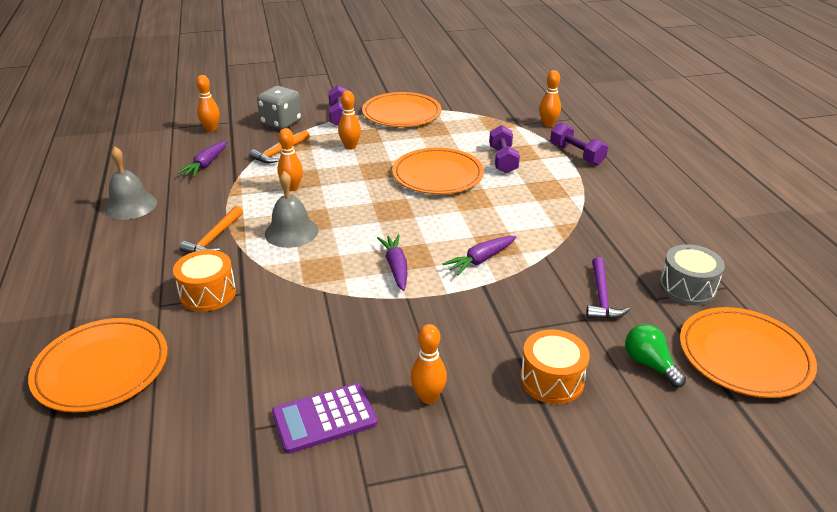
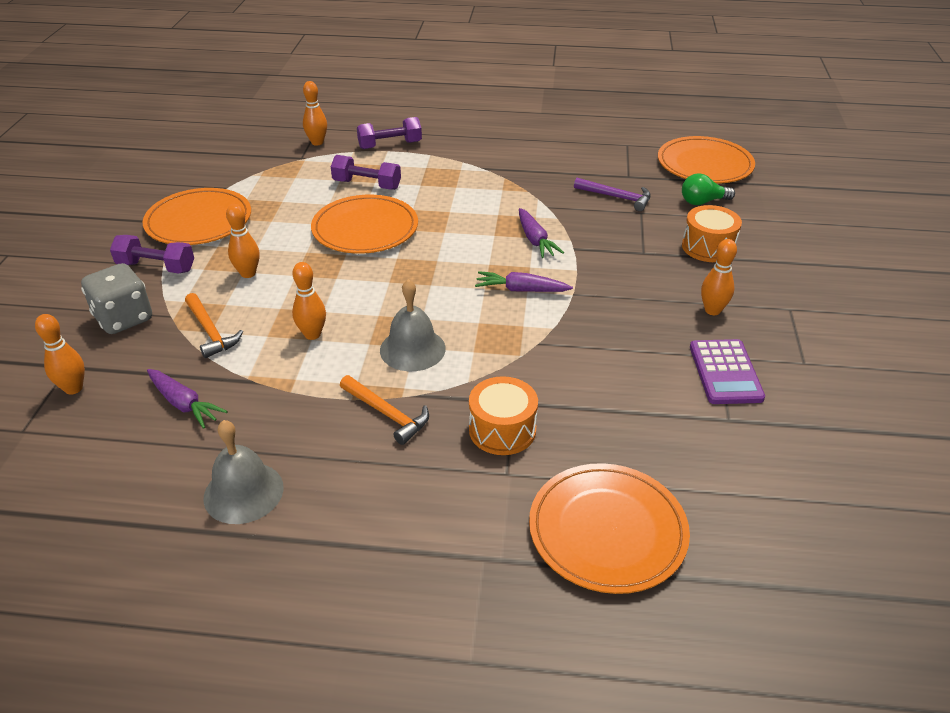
camera: 70 degrees left, 5 degrees up
(687, 288) = (621, 159): grey drum -> none

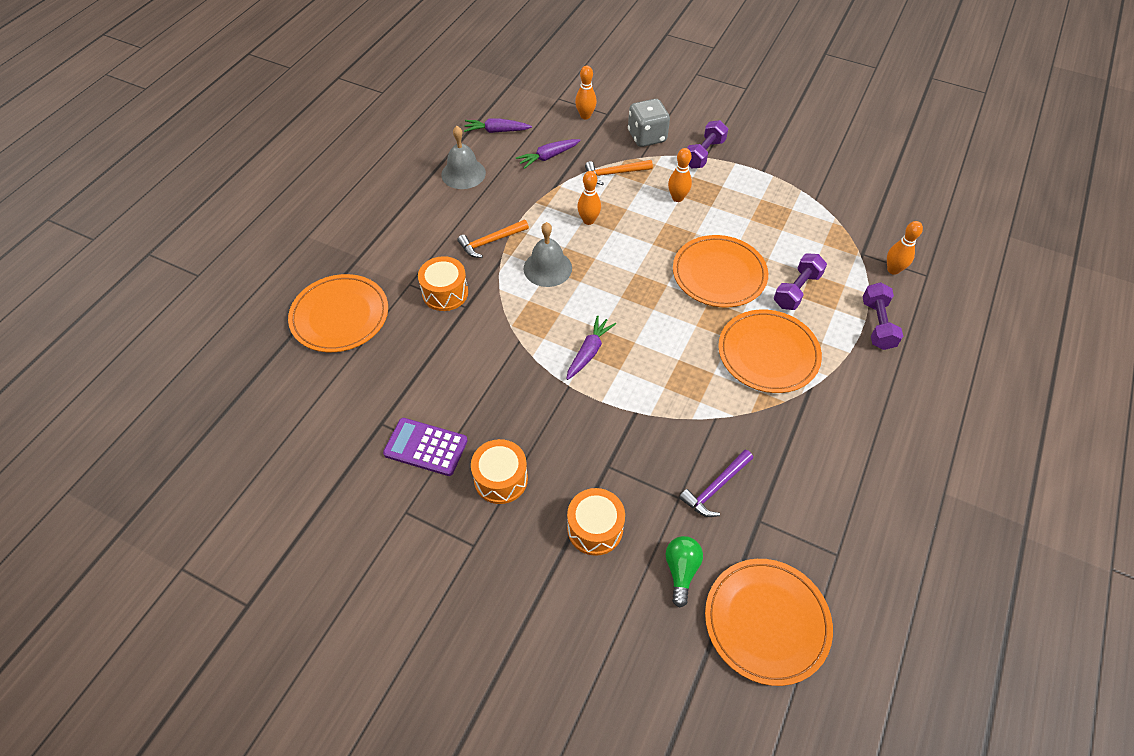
camera: 110 degrees right, 15 degrees up
(199, 221) = (763, 179): orange plate -> orange plate (768, 353)
(535, 240) = (660, 387): purple carrot -> purple carrot (496, 131)
(712, 310) = (501, 479): orange bowling pin -> orange drum

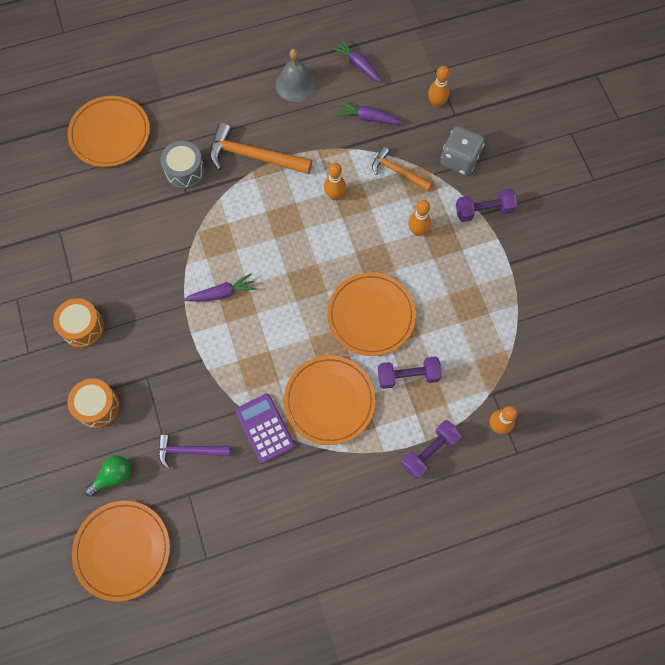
camera: 45 degrees right, 15 degrees up
(426, 447) = (66, 268): purple calculator -> purple calculator (264, 428)
(445, 293) = (185, 171): orange drum -> grey drum
(490, 242) = (253, 156): orange hammer -> orange hammer, size x1.63
(547, 268) = (266, 209): grey bell -> none

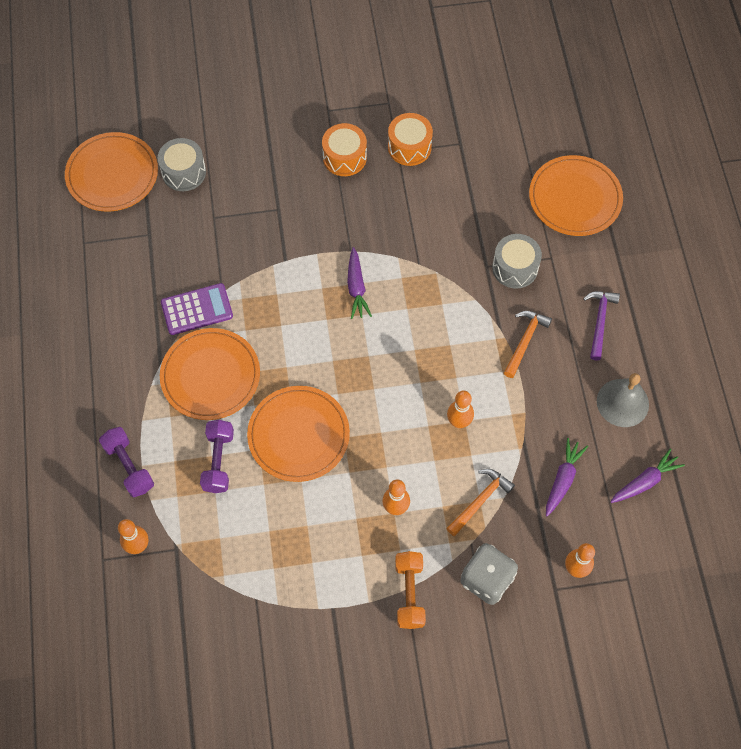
camera: 100 degrees right, 5 degrees down
(98, 406) = (257, 164): orange drum -> orange drum (409, 147)
(113, 477) = (184, 172): green light bulb -> grey drum
(189, 451) = (192, 238): purple hammer -> purple hammer (599, 321)
(253, 156) = (525, 341): orange hammer -> orange hammer, size x0.61
(484, 210) = (409, 593): purple dumbbell -> orange dumbbell

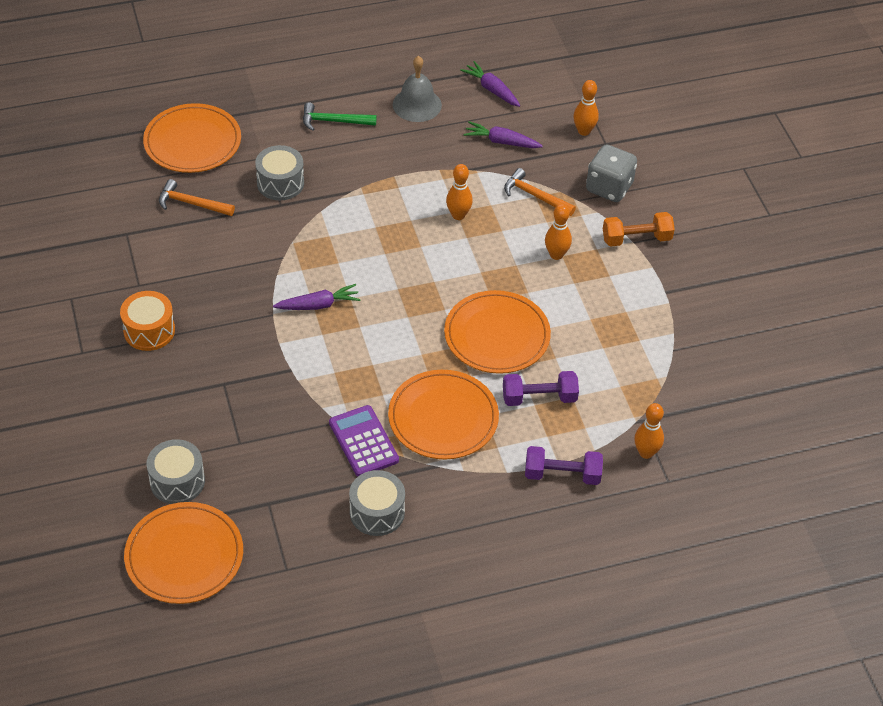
camera: 100 degrees left, 15 degrees down
(122, 312) = (377, 512): none -> grey drum
(129, 466) = (562, 474): purple dumbbell -> purple dumbbell turned 45 degrees clockwise
(409, 147) = (133, 275): orange drum -> none
(525, 341) = (362, 172): orange hammer -> orange hammer (191, 203)
(599, 321) = (333, 121): purple hammer -> green hammer

